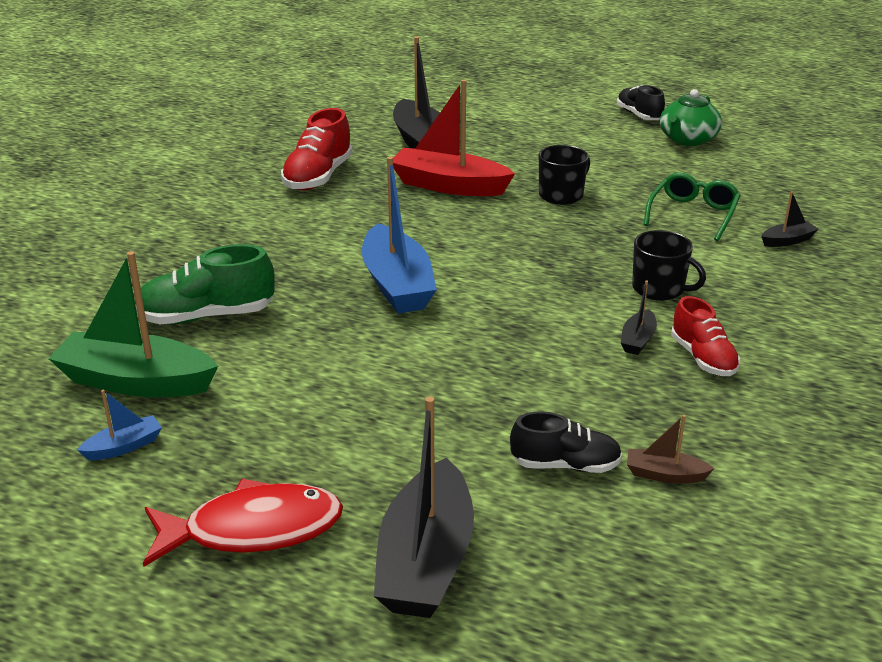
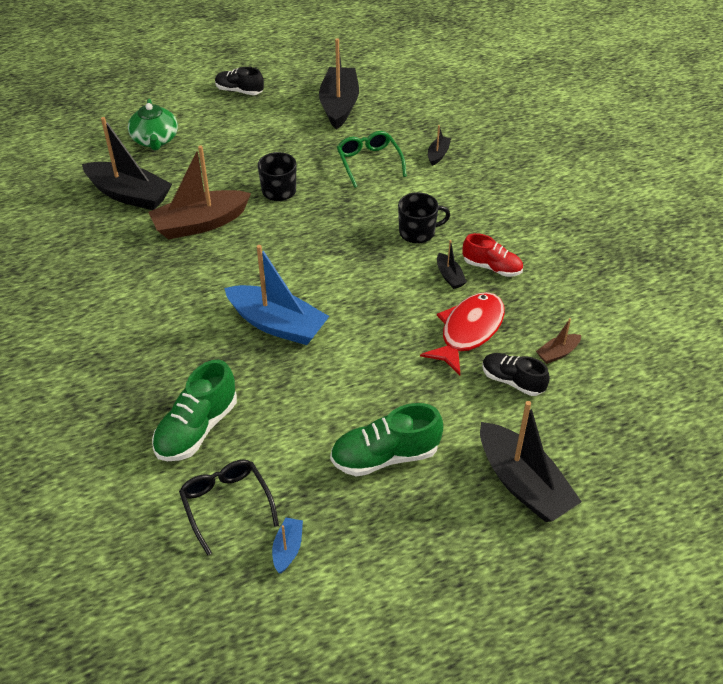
camera: 45 degrees left, 15 degrees up
(136, 382) = (226, 505): green boat -> black glasses
(253, 530) = (427, 536): red fish -> red fish (468, 331)
(318, 177) = (101, 269): red shoe -> none
(325, 439) = (385, 456): none -> green shoe
(449, 186) = (200, 223): red boat -> brown boat
(565, 465) = (512, 381): black shoe -> black shoe turned 105 degrees counterclockwise
(687, 140) = (294, 99): green teapot -> green teapot (155, 140)
(730, 161) = (339, 105): none -> black boat

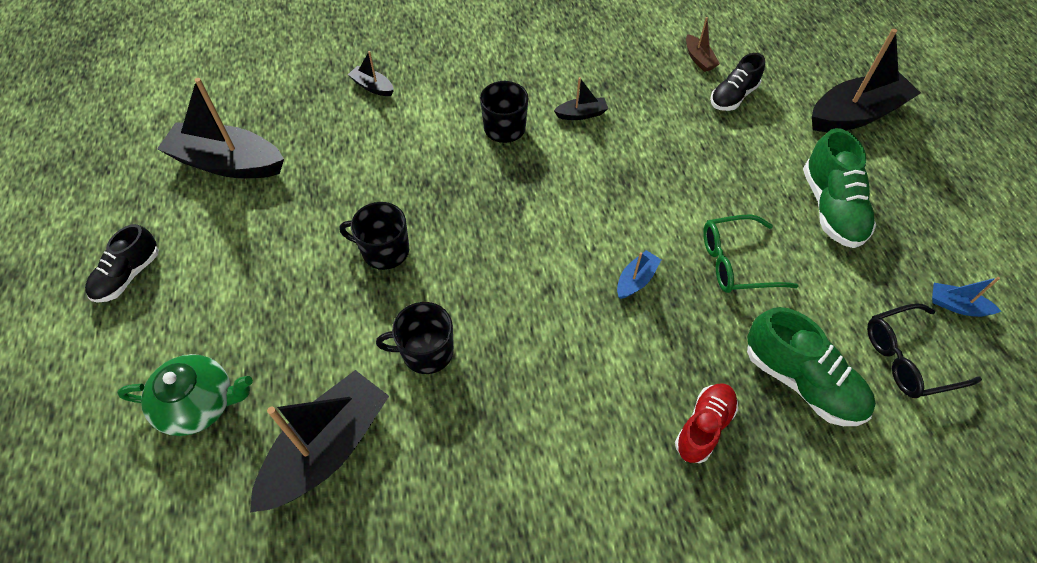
camera: 80 degrees left, 10 degrees up
(200, 223) = (426, 352): brown boat -> black mug
(277, 324) = (636, 280): blue boat -> blue boat, size x0.45
(369, 163) = (363, 150): green glasses -> green glasses (737, 262)
(468, 331) = (664, 115): red fish -> none
(492, 267) = (574, 79): red shoe -> red shoe (703, 427)

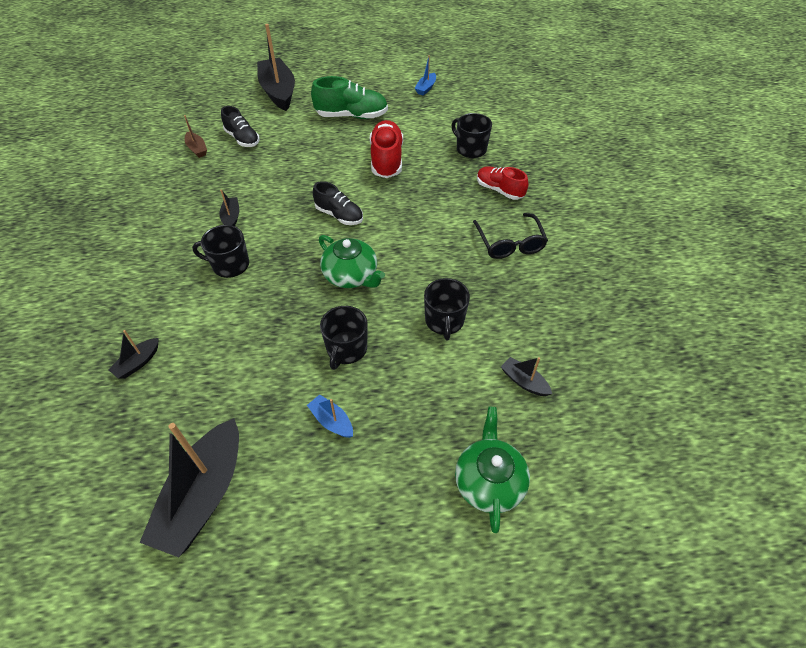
camera: 85 degrees left, 5 degrees down
(128, 275) = (341, 579): black shoe -> black shoe (339, 215)
(327, 448) = (524, 381): black boat -> black boat, size x0.45
(497, 243) = (351, 275): none -> green teapot
(636, 280) = (394, 205): blue boat -> blue boat (331, 421)
(699, 59) = (197, 149): brown boat -> brown boat turned 75 degrees clockwise
(737, 262) = (386, 160): green glasses -> red shoe
(801, 381) = (470, 149): green shoe -> black mug
(909, 358) = (457, 110): black glasses -> black glasses (509, 243)

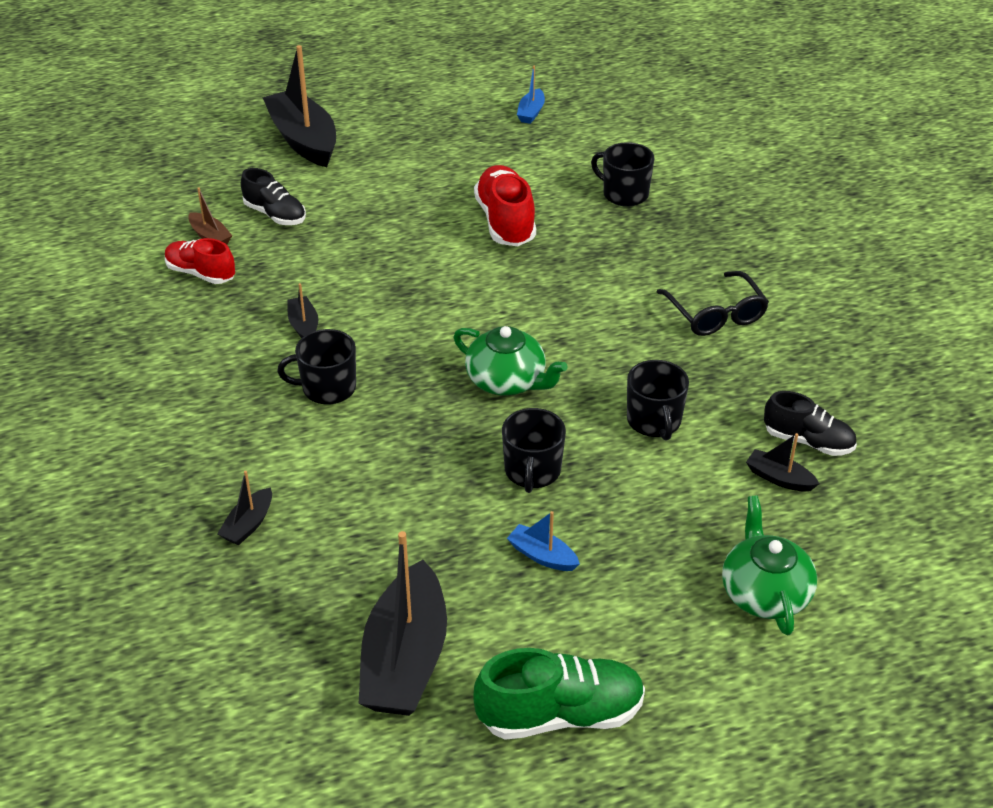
camera: 10 degrees left, 10 degrees down
(339, 215) = (462, 305): black shoe -> black shoe (808, 441)
(352, 116) = (431, 164): green shoe -> green shoe (560, 714)
(499, 190) = (682, 246): red shoe -> red shoe (201, 273)

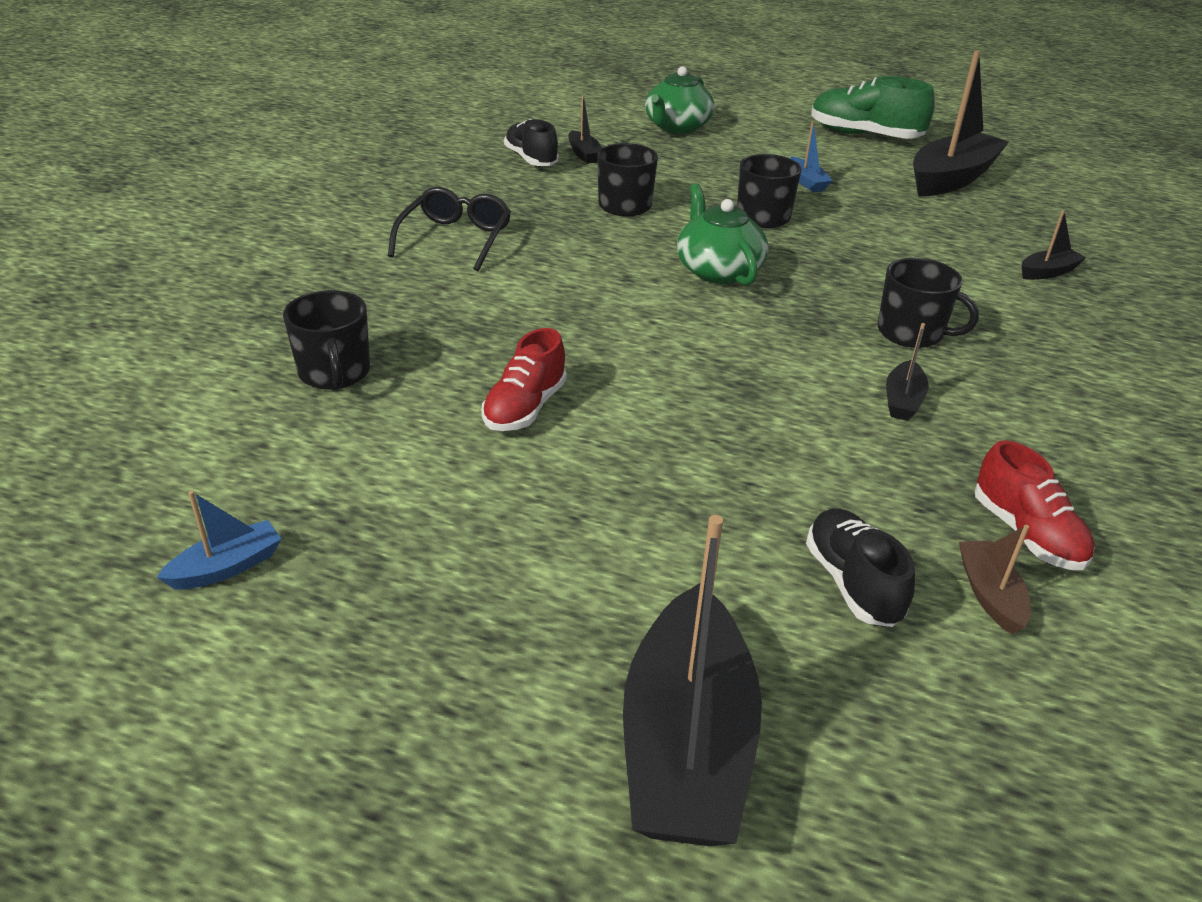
camera: 145 degrees left, 5 degrees down
(505, 222) = (525, 408): red shoe -> red shoe, size x0.66

